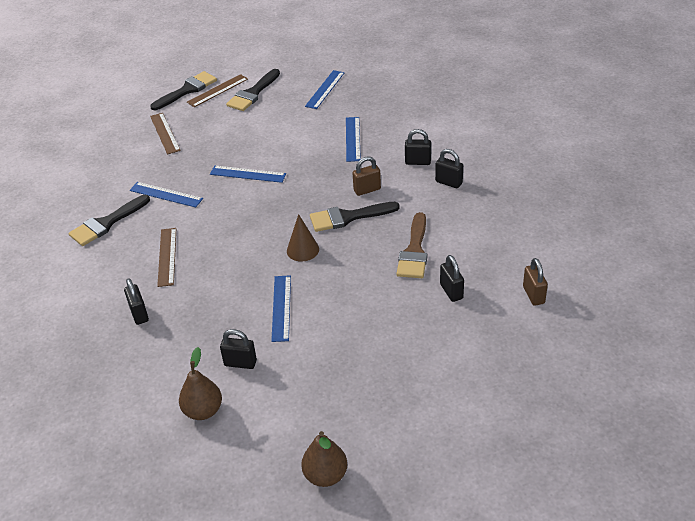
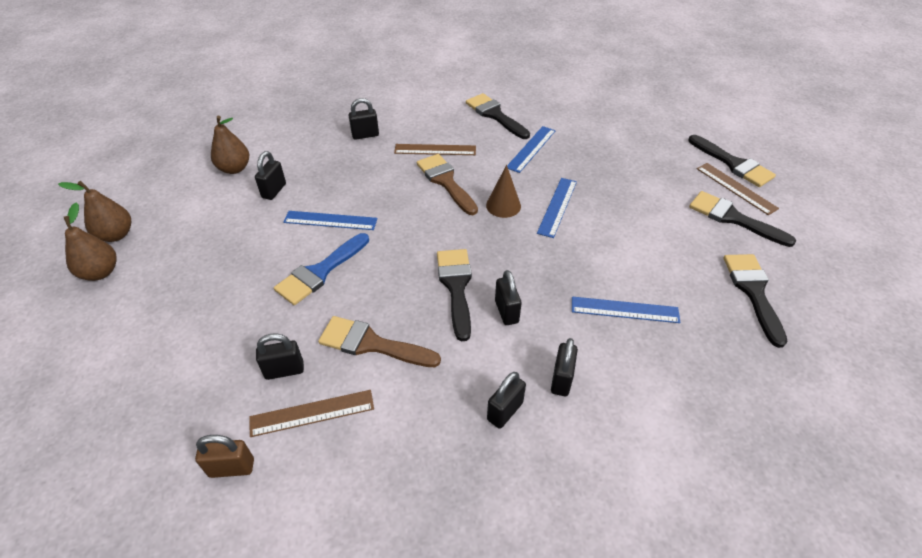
camera: 95 degrees right, 5 degrees up
(165, 133) = (642, 148): brown ruler -> brown ruler (312, 413)
(218, 242) = (445, 181): none -> brown brush
(302, 250) = (411, 242): brown cone -> brown cone (503, 205)
(325, 89) = (753, 292): blue ruler -> black brush
(348, 298) = (320, 272): none -> blue brush
(367, 190) = (506, 312): brown padlock -> black padlock
(381, 462) = (100, 272): none -> brown pear

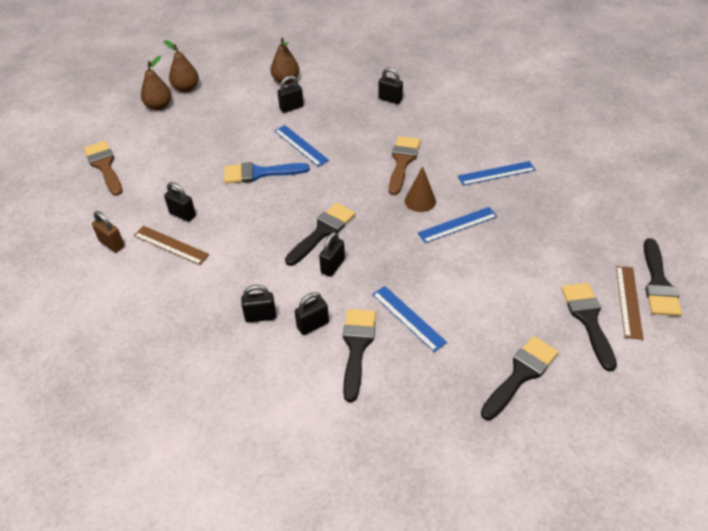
camera: 45 degrees right, 0 degrees up
(371, 344) = (238, 231): brown brush -> brown brush (104, 166)
(435, 150) = (424, 135): brown ruler -> none
(495, 115) = (503, 133): black brush -> black brush (357, 347)

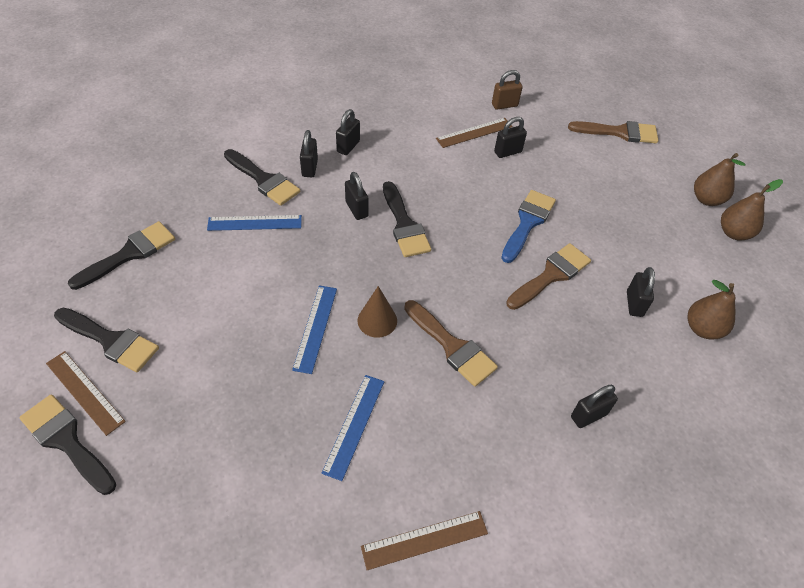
camera: 120 degrees right, 5 degrees up
(301, 145) = (551, 275): blue ruler -> brown brush
(519, 123) = (424, 540): none -> brown ruler
(521, 374) = (129, 254): black brush -> black brush turned 120 degrees counterclockwise

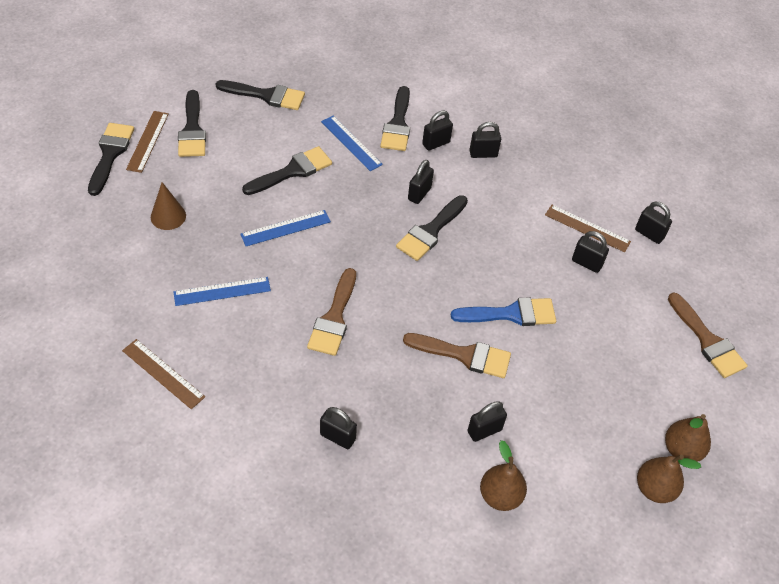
camera: 55 degrees right, 0 degrees up
(248, 285) = (292, 171): none -> black brush
(377, 320) = (321, 260): brown cone -> brown cone (168, 216)
(504, 105) = (649, 234): brown padlock -> black padlock

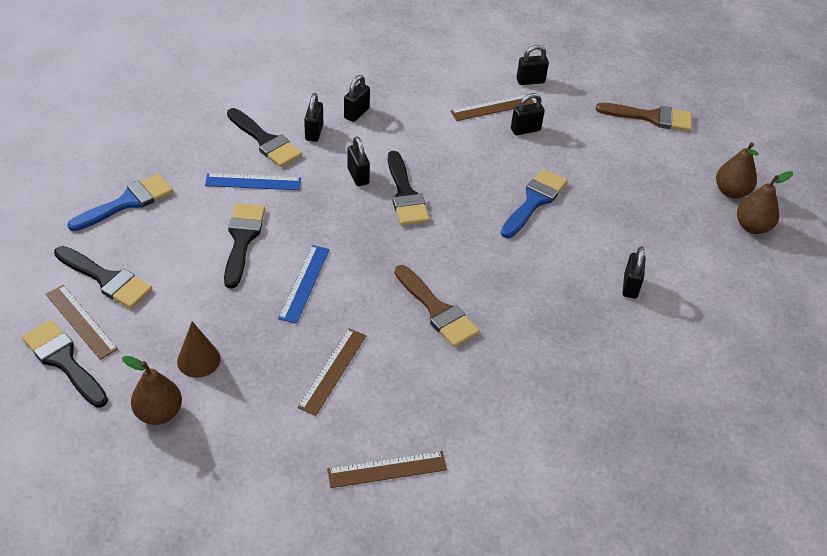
camera: 50 degrees left, 5 degrees down
(222, 291) = (332, 371): blue ruler -> brown ruler
(266, 95) = (127, 202): black brush -> blue brush
(337, 437) = (562, 381): black padlock -> none
(464, 355) = (549, 253): brown brush -> none
(500, 496) = (696, 314): brown pear -> brown pear (159, 413)

